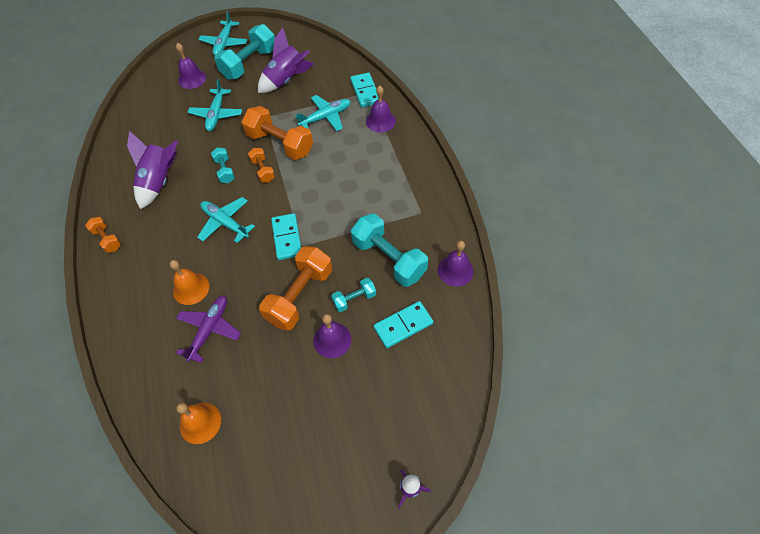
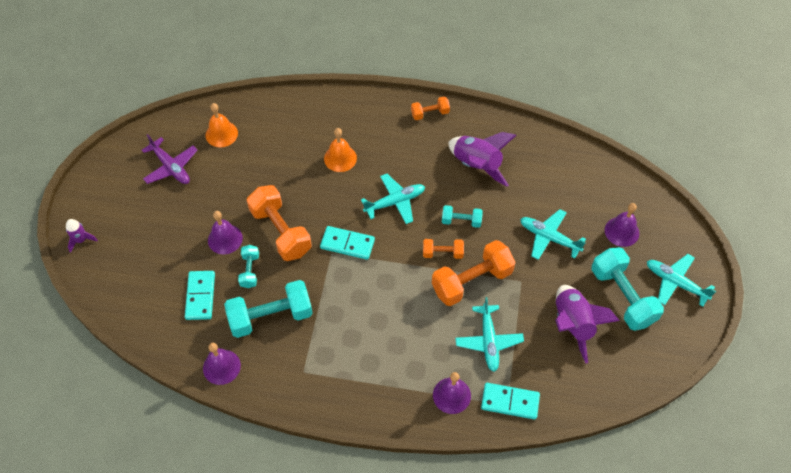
camera: 115 degrees right, 0 degrees up
(209, 329) = (293, 160): purple plane -> purple plane (171, 167)

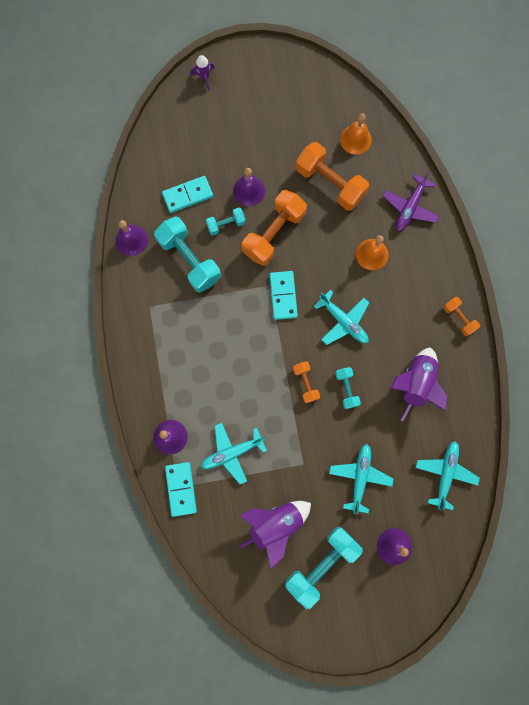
camera: 70 degrees right, 20 degrees up
(171, 167) = (303, 113): purple plane -> purple plane (409, 207)
(472, 281) = (286, 419): orange dumbbell -> orange dumbbell (330, 183)
(675, 283) = (356, 613): turquoise plane -> turquoise plane (445, 473)

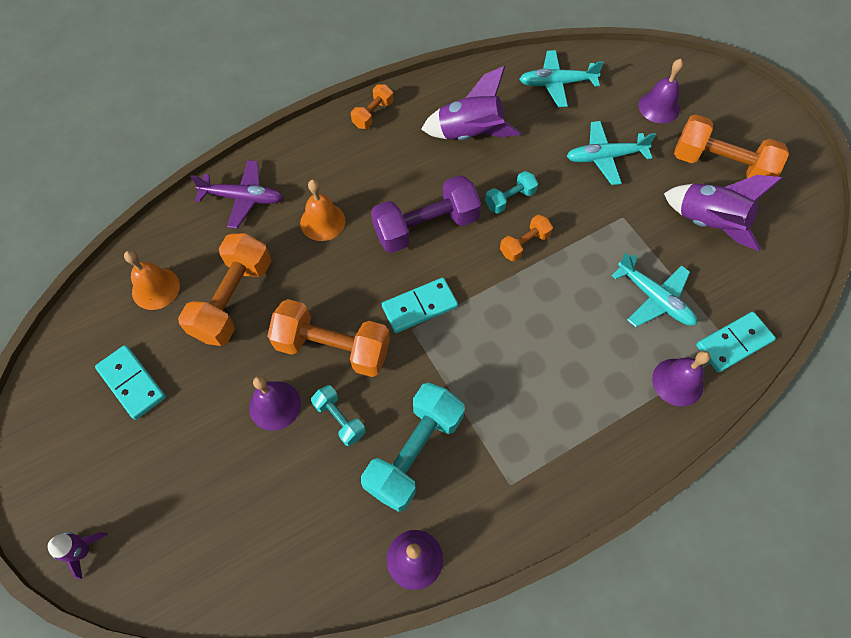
camera: 110 degrees left, 15 degrees down
(187, 195) = (309, 496): turquoise domino -> turquoise domino (132, 383)
(321, 564) = (720, 166): turquoise dumbbell -> orange dumbbell
(343, 321) = (426, 227): turquoise plane -> purple dumbbell

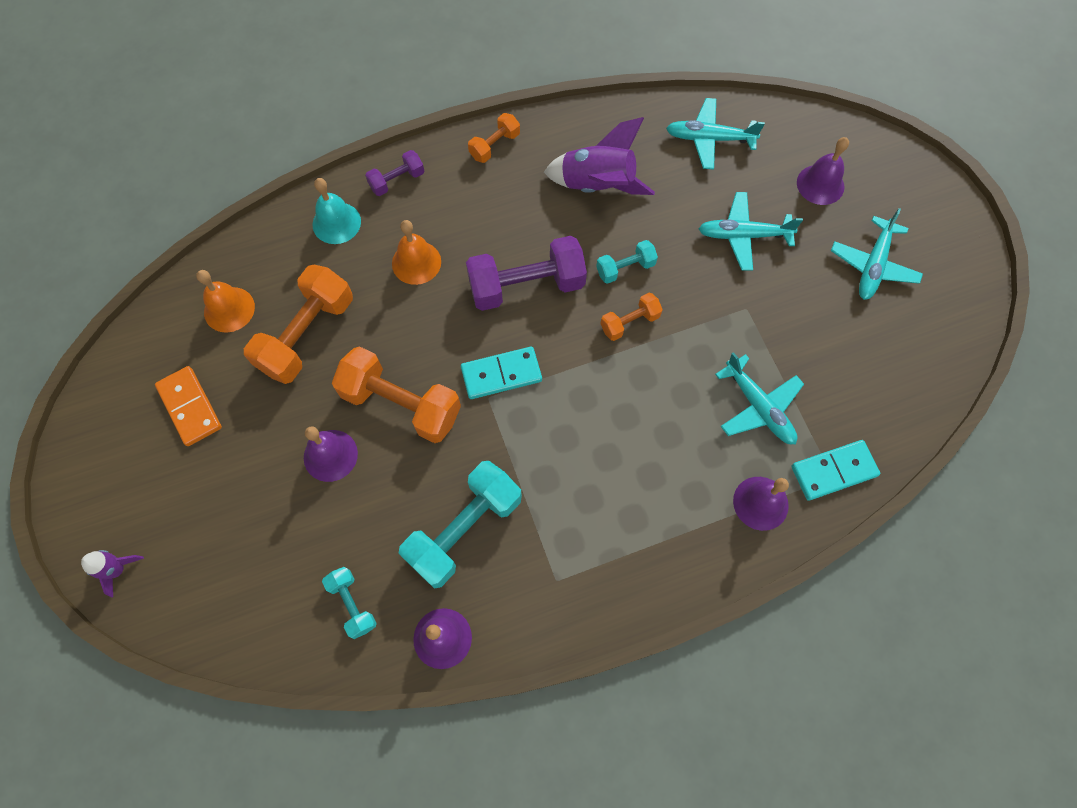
camera: 10 degrees right, 5 degrees up
(132, 383) = (190, 407): turquoise domino -> orange domino
(243, 198) = (336, 223): purple plane -> turquoise bell
(291, 155) = (397, 180): none -> purple dumbbell
(339, 419) = (394, 481): turquoise dumbbell -> turquoise dumbbell (352, 604)
(708, 223) = (841, 331): purple rocket -> none
(720, 166) = (873, 265): orange dumbbell -> turquoise plane

